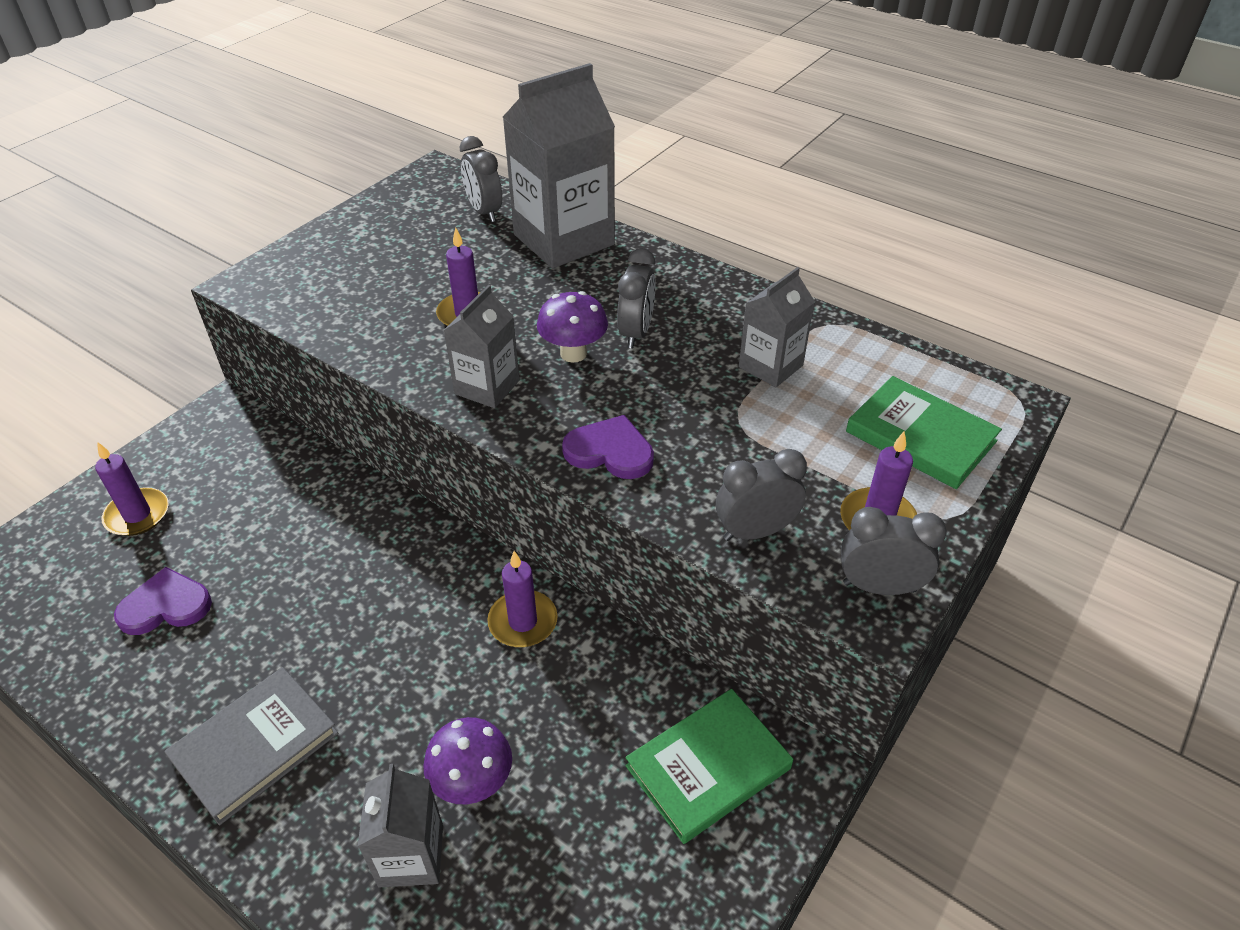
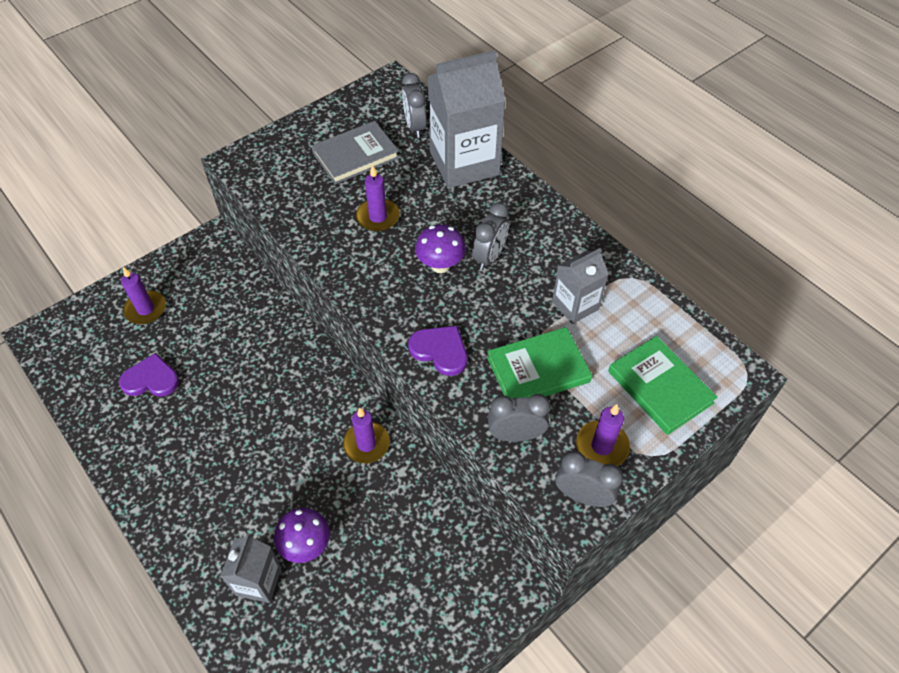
camera: 15 degrees right, 10 degrees up
(255, 746) = (184, 488): grey book -> grey book (355, 155)
(487, 387) = (374, 281): grey carton -> none
(708, 767) = (453, 574): green book -> green book (538, 370)

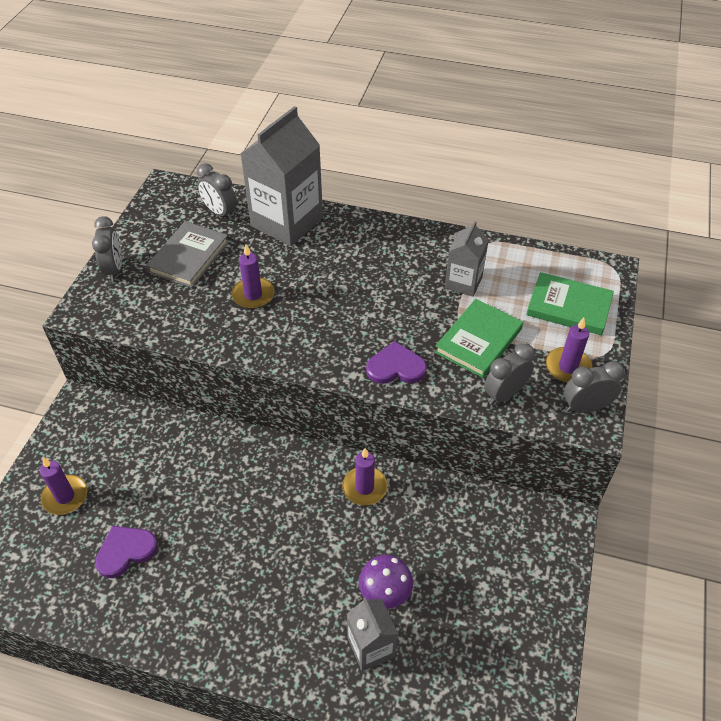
camera: 35 degrees left, 5 degrees down
(440, 265) = (338, 306): purple mushroom -> none
(489, 257) = (370, 280): grey clock -> grey clock (114, 269)

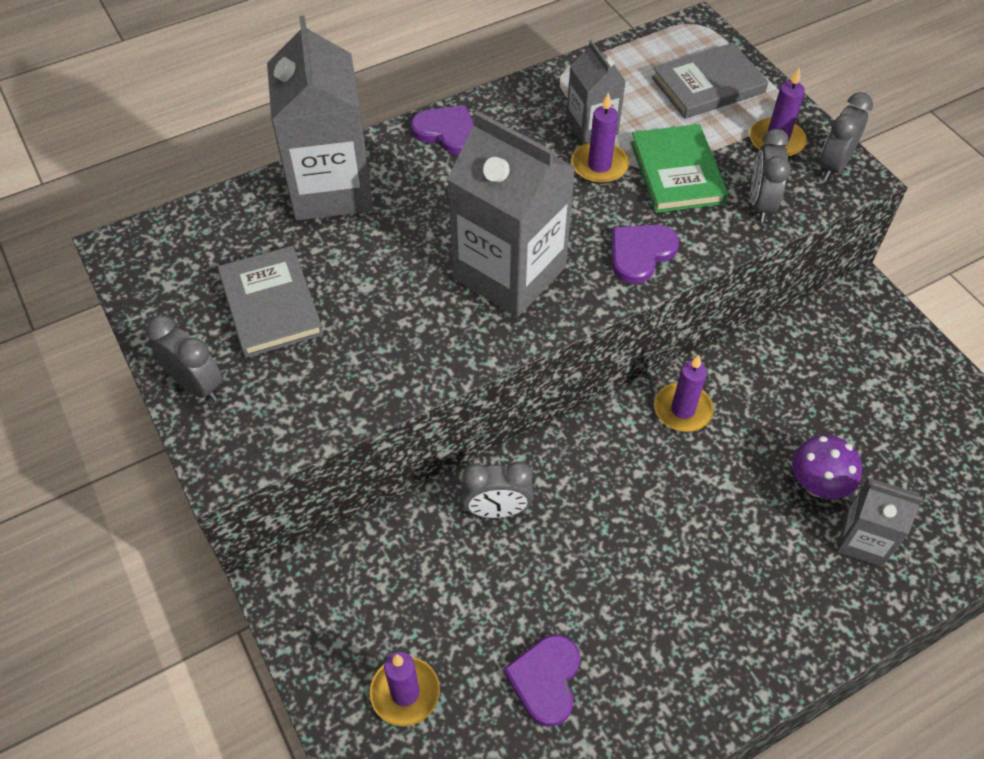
camera: 45 degrees left, 5 degrees up
(220, 212) = (237, 230): grey clock -> grey clock (497, 510)
(253, 295) = (404, 291): purple candle -> purple candle (599, 166)
(314, 325) = (509, 272): none -> grey carton
(381, 233) = (447, 132): none -> purple heart
(569, 307) = (708, 85): green book -> grey book

